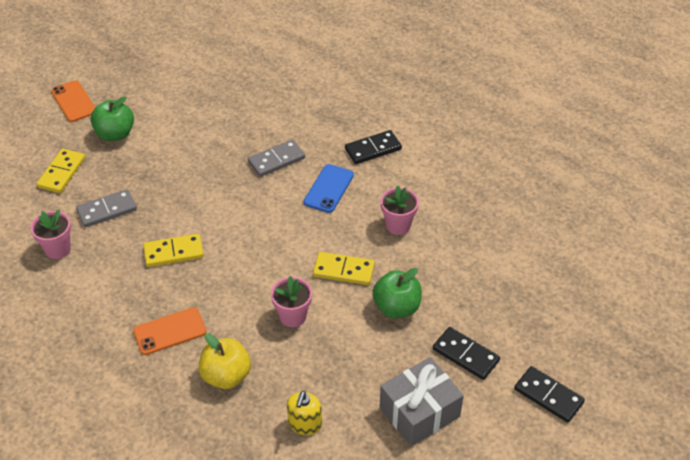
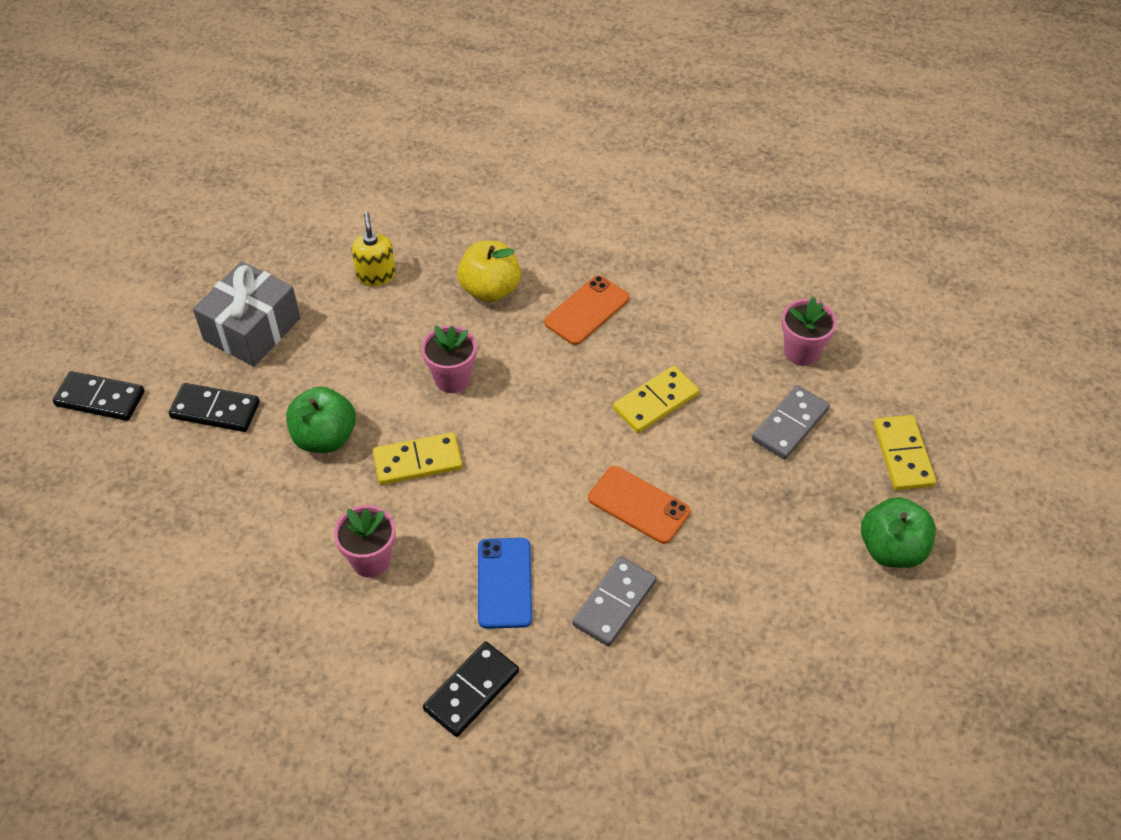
camera: 155 degrees right, 5 degrees up
(73, 101) = (1012, 584): orange phone -> orange phone (638, 505)

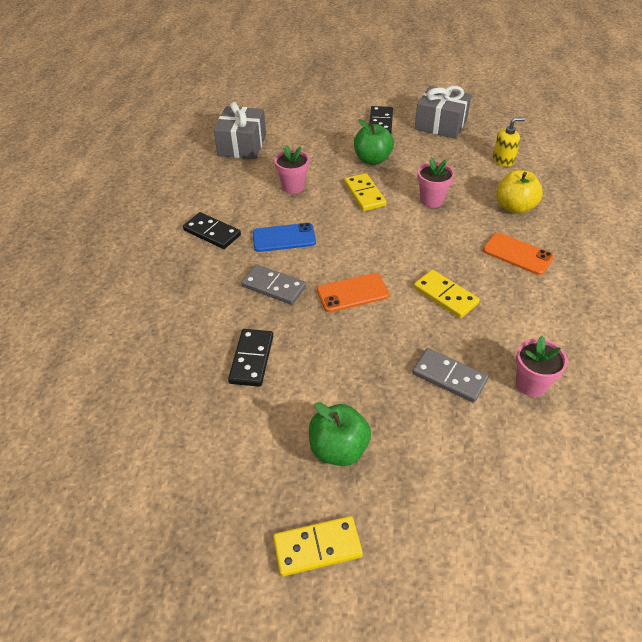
camera: 85 degrees right, 5 degrees down
(100, 399) = (377, 90): black domino -> black domino (251, 359)
(214, 637) = (242, 145): none -> grey gift
(638, 505) = (352, 293): orange phone -> orange phone turned 45 degrees clockwise
(902, 455) = (440, 459): yellow domino -> yellow domino (317, 547)

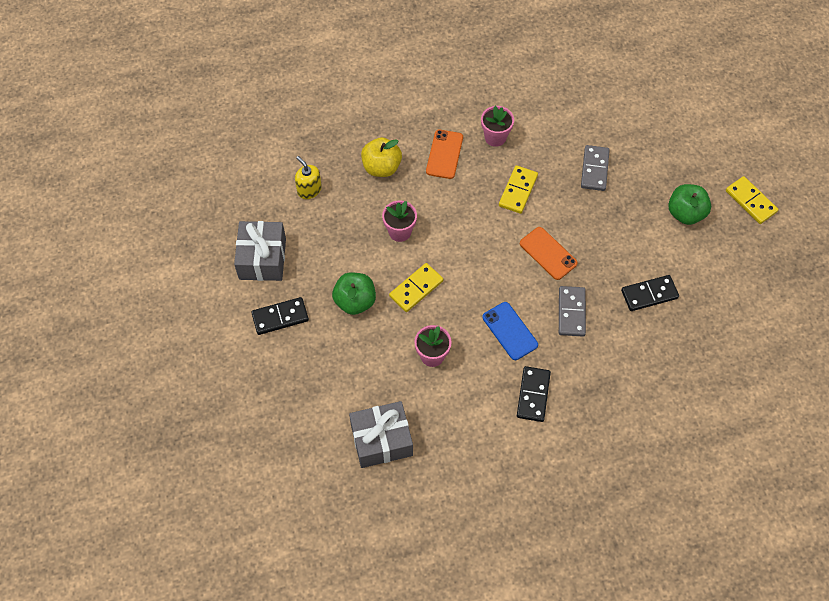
camera: 115 degrees left, 15 degrees up
(531, 384) = (574, 124): pink flower pot -> pink flower pot (495, 137)

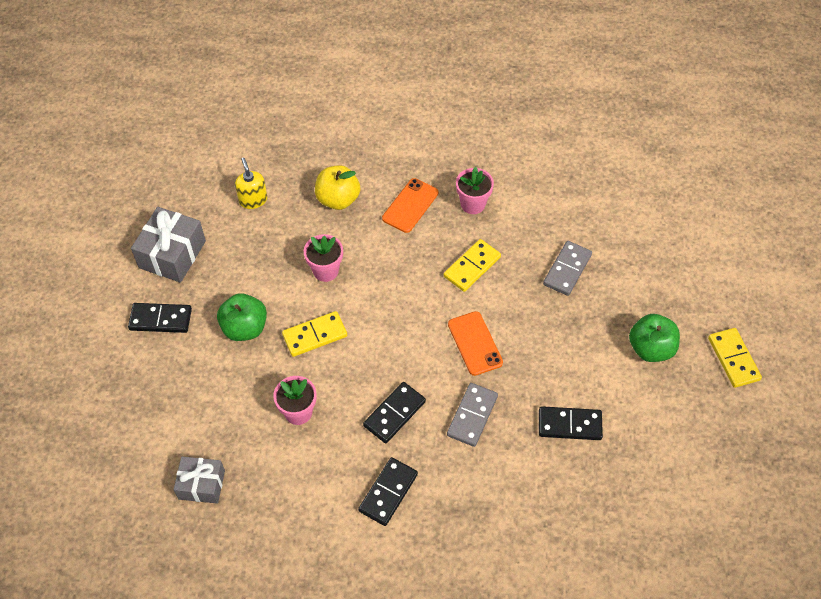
camera: 20 degrees right, 5 degrees down
(381, 440) = (201, 485): grey gift -> grey gift, size x0.65
(509, 331) = (394, 413): blue phone -> black domino

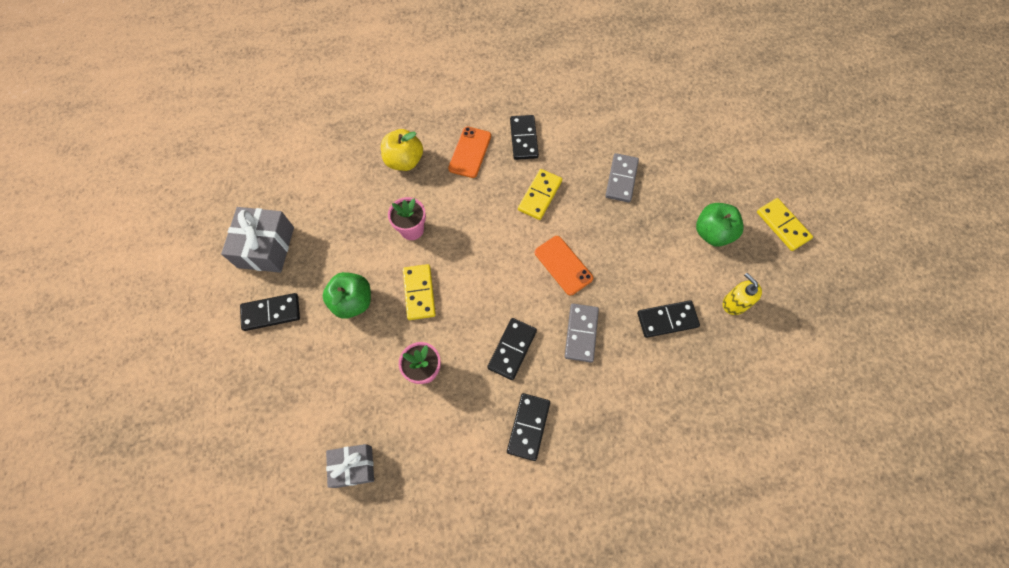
camera: 15 degrees left, 10 degrees up
(253, 200) = (327, 178): yellow soap dispenser -> yellow soap dispenser (734, 303)
(315, 335) = (419, 293): yellow domino -> yellow domino turned 60 degrees counterclockwise
(473, 204) = (523, 139): pink flower pot -> black domino

